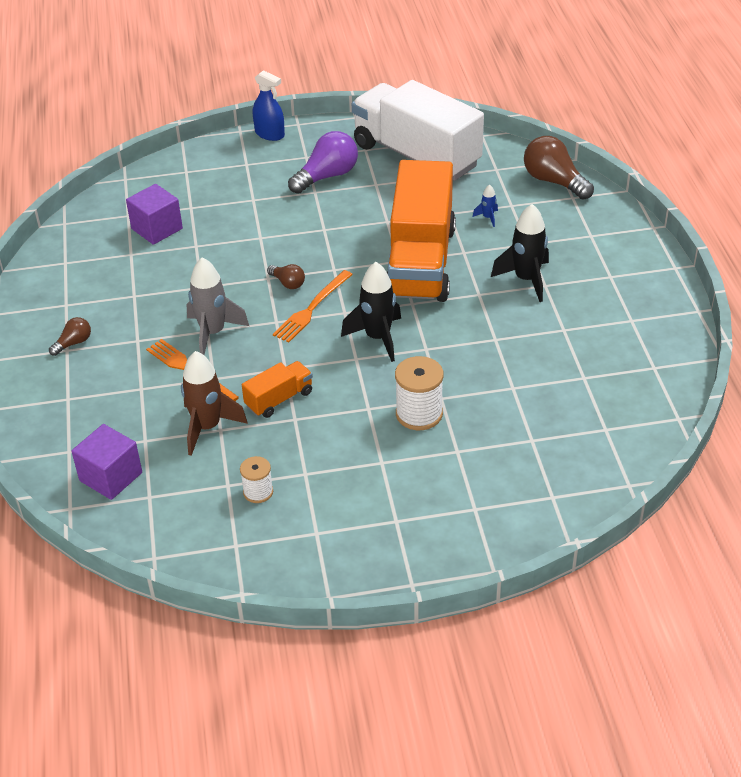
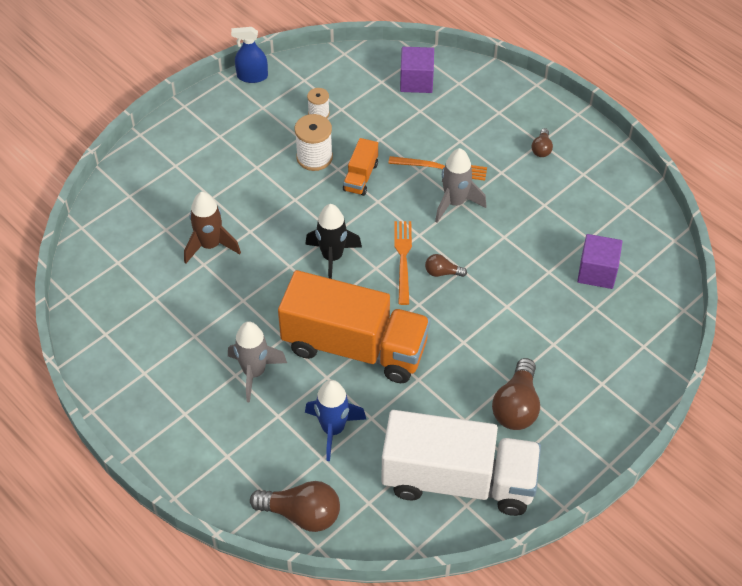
camera: 145 degrees right, 10 degrees up
(207, 427) = (389, 136): brown rocket -> brown rocket (210, 245)
(269, 134) = (621, 435): blue spray bottle -> blue spray bottle (252, 76)
(327, 176) = (516, 406): purple light bulb -> brown light bulb
(419, 414) = (256, 211): white spool -> white spool (314, 157)
(420, 262) = (355, 347): orange truck -> orange truck turned 135 degrees clockwise
(488, 218) = (333, 430): blue rocket -> blue rocket, size x2.17
(526, 279) = (254, 373): black rocket -> grey rocket

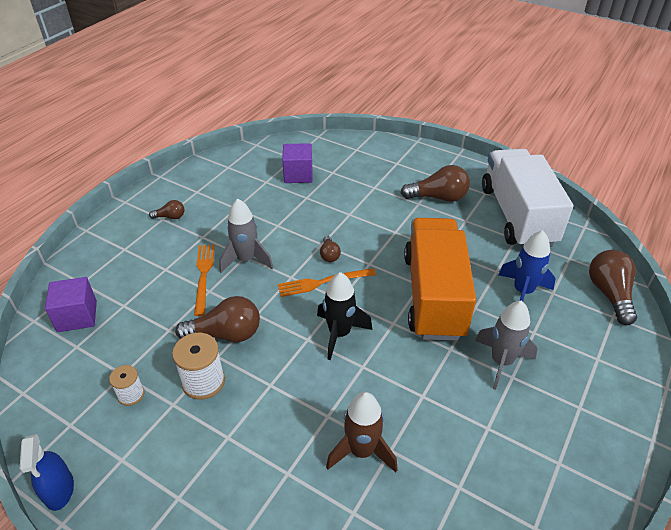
camera: 105 degrees left, 10 degrees down
(360, 177) = (226, 334): orange truck -> brown light bulb

